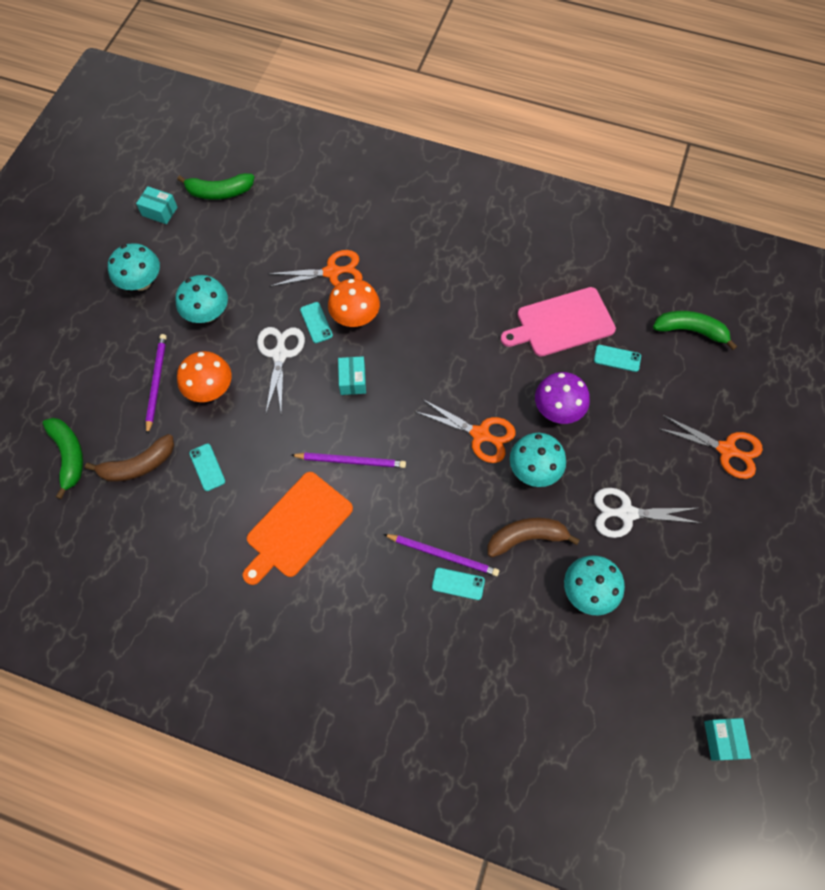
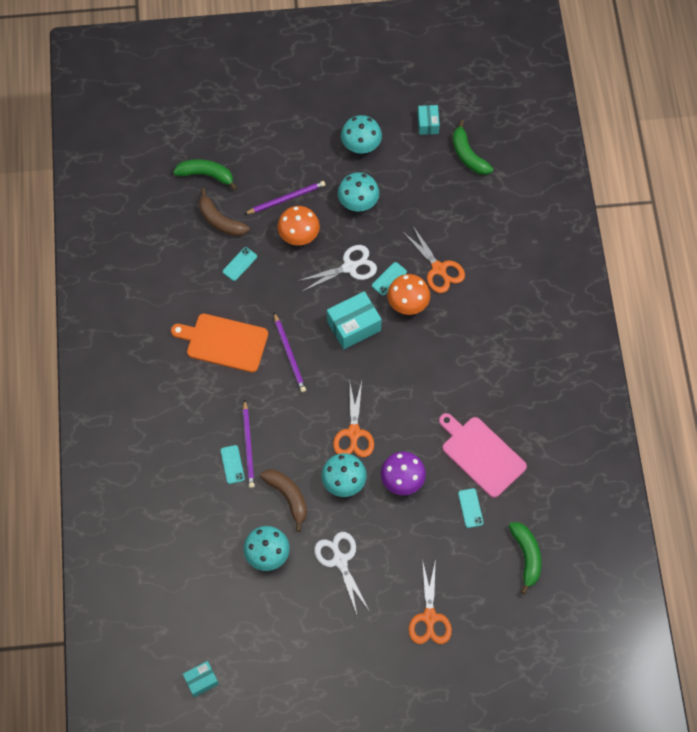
camera: 65 degrees right, 0 degrees up
(69, 456) = (206, 175): green banana -> green banana turned 120 degrees counterclockwise
(352, 380) = (354, 326): turquoise box -> turquoise box, size x1.69

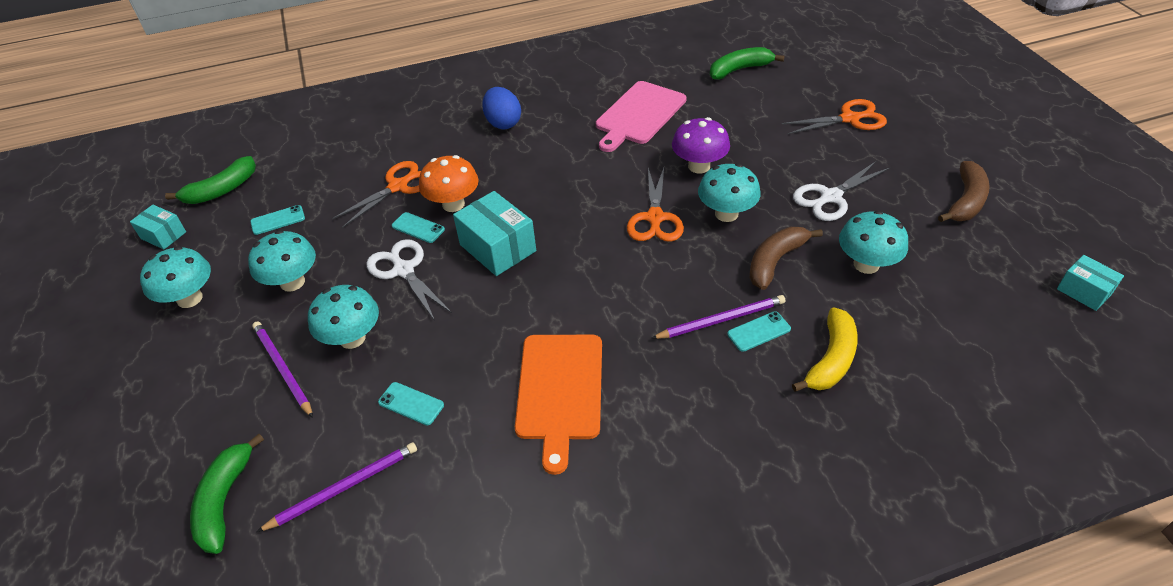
camera: 100 degrees left, 20 degrees down
(198, 497) = (831, 359): none -> yellow banana
(220, 220) = (325, 453): brown banana -> brown banana (965, 201)
(289, 354) = (559, 306): purple pencil -> purple pencil (344, 487)
(299, 235) = (352, 338): orange mushroom -> turquoise mushroom
(354, 433) = (655, 218): orange scissors -> orange scissors turned 105 degrees clockwise
(428, 124) = (163, 235): turquoise box -> turquoise box turned 45 degrees clockwise
(470, 508) = (706, 112): turquoise phone -> turquoise phone (278, 220)
(499, 350) = (503, 123): none -> blue egg

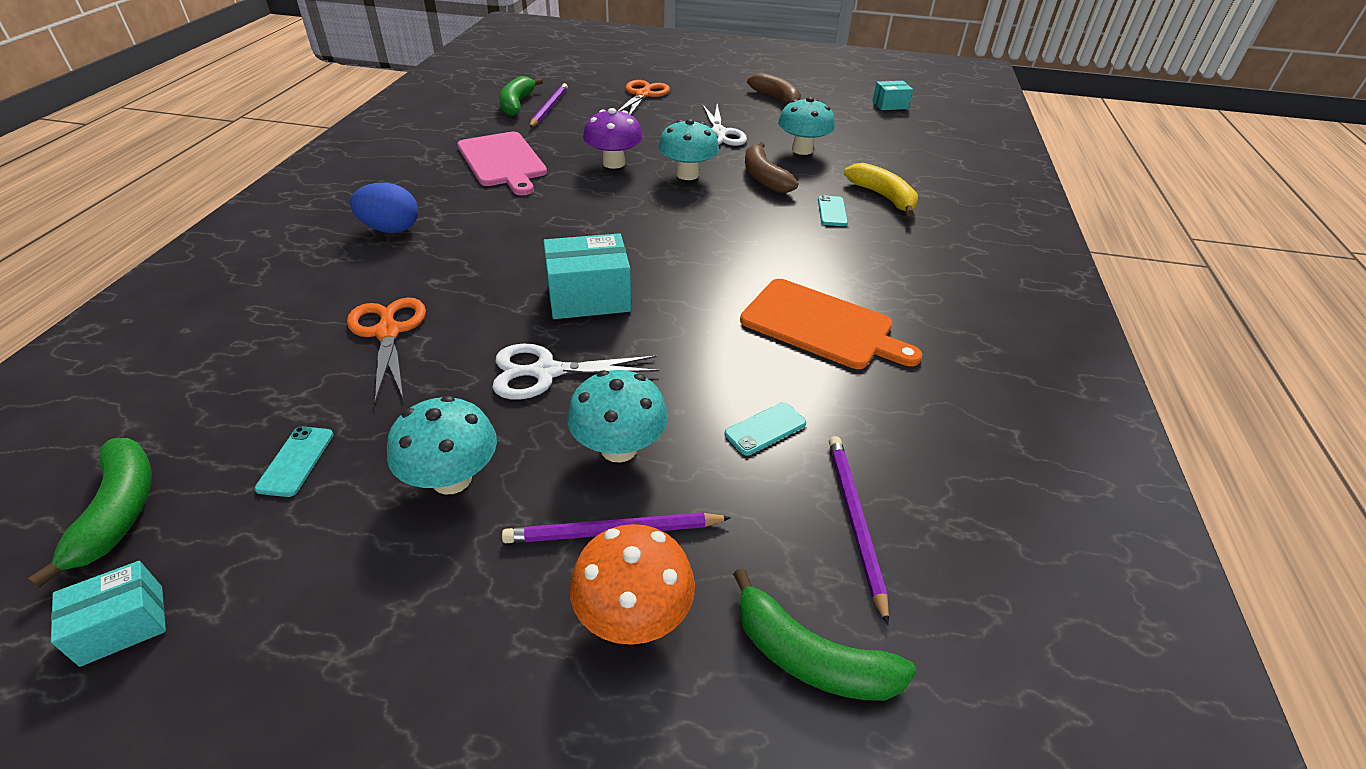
camera: 65 degrees left, 5 degrees down
(189, 298) = (345, 617): turquoise mushroom -> none
(418, 228) = (486, 339): turquoise phone -> none
(453, 204) = (479, 303): orange mushroom -> orange mushroom (633, 615)
(655, 218) = (653, 204): orange scissors -> none
(721, 320) = (805, 221): purple pencil -> purple pencil (549, 108)

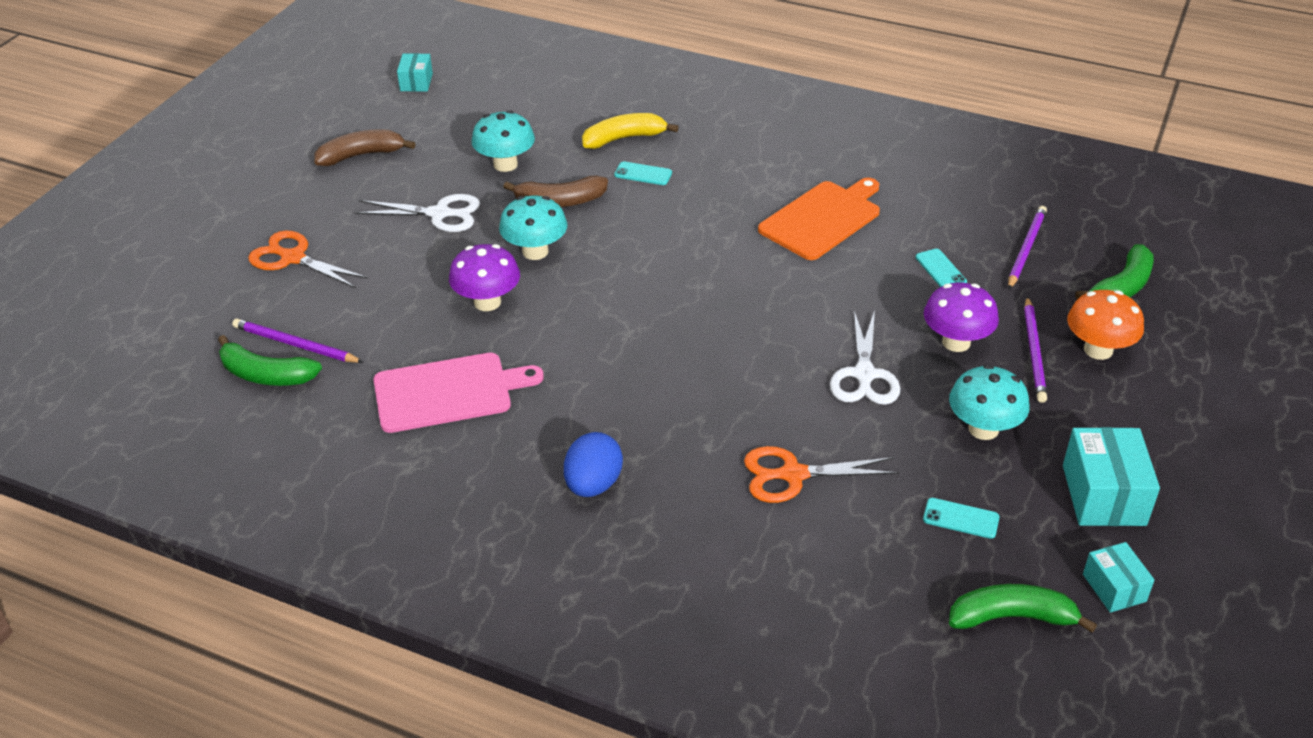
camera: 75 degrees left, 0 degrees up
(588, 297) = (758, 342): turquoise box -> turquoise box (1103, 495)
(619, 448) = (956, 342): turquoise mushroom -> purple mushroom
(855, 521) = (1026, 249): purple pencil -> purple pencil turned 105 degrees clockwise

